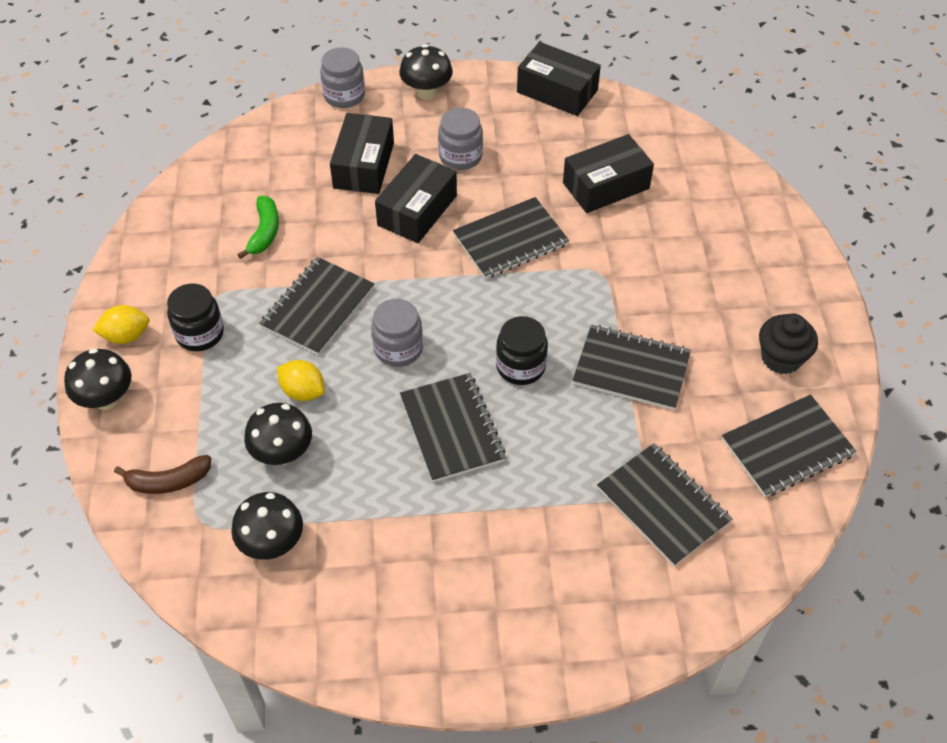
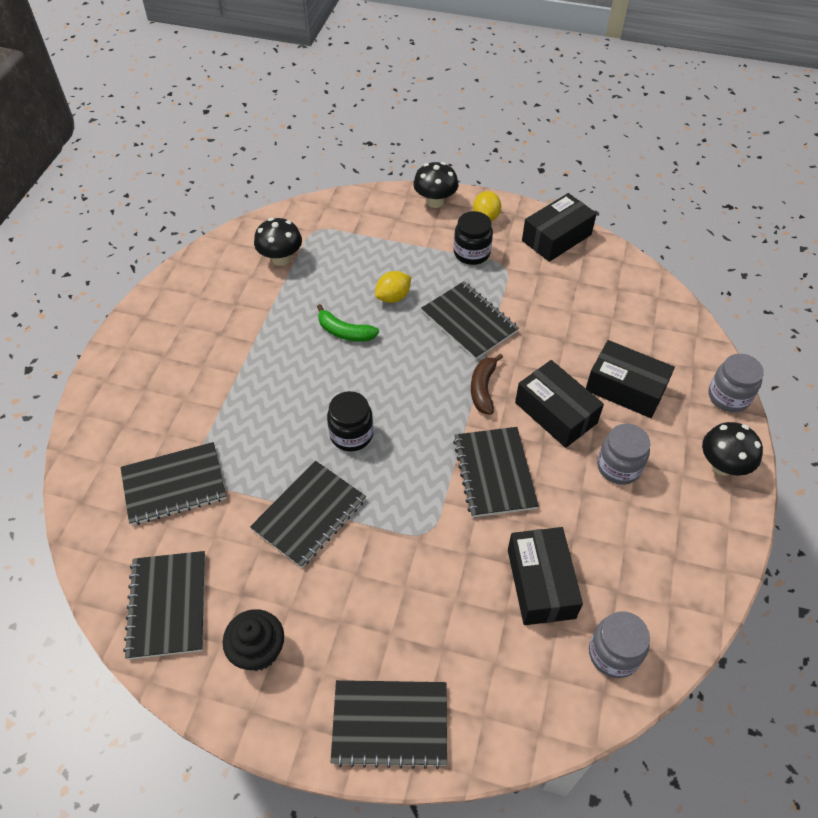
camera: 110 degrees right, 0 degrees up
(168, 481) = (354, 220): brown banana -> brown banana (483, 388)
(264, 232) = (563, 306): green banana -> green banana (345, 332)
(282, 453) = (346, 276): black mushroom -> none
(398, 349) = (406, 360): grey jar -> grey jar (613, 654)
(451, 429) = (316, 372): black notebook -> black notebook (390, 723)
(557, 91) = (703, 590): black box -> black box (556, 237)

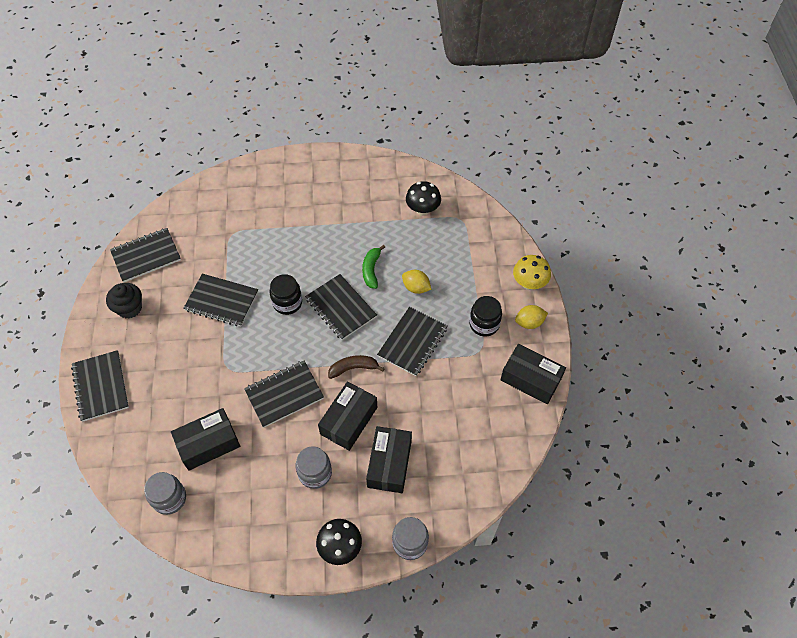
camera: 70 degrees right, 5 degrees up
(174, 485) = (222, 227): black notebook -> black notebook (341, 308)
(435, 201) = (529, 283): black mushroom -> yellow mushroom

